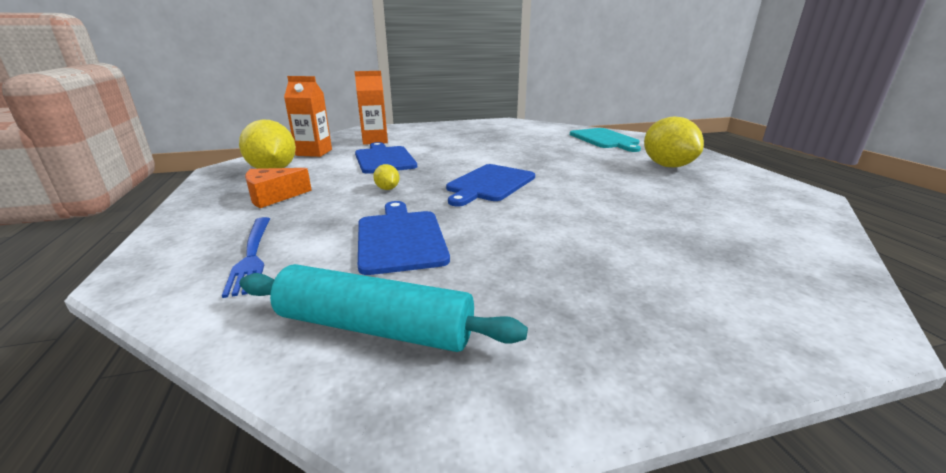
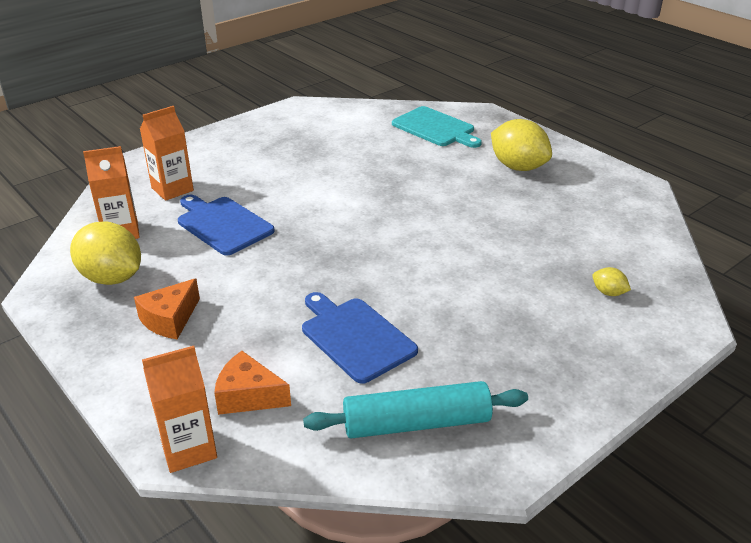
camera: 25 degrees left, 10 degrees up
(145, 280) = (188, 449): none -> orange carton
(252, 256) = (248, 396): blue fork -> orange cheese
(387, 189) = (278, 274): yellow lemon -> yellow lemon (608, 293)
(489, 184) = (372, 240): blue cutting board -> none

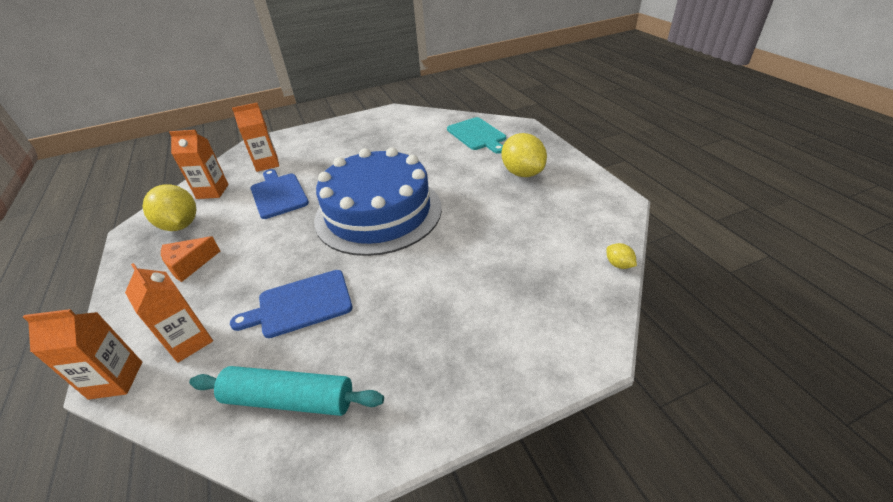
camera: 20 degrees right, 5 degrees up
(248, 396) = (189, 342): orange cheese -> orange carton
(355, 337) = (300, 304): blue cutting board -> blue cutting board turned 90 degrees counterclockwise
(375, 229) = (378, 212): none -> blue cake
(608, 293) = (532, 301): yellow lemon -> yellow lemon (618, 264)

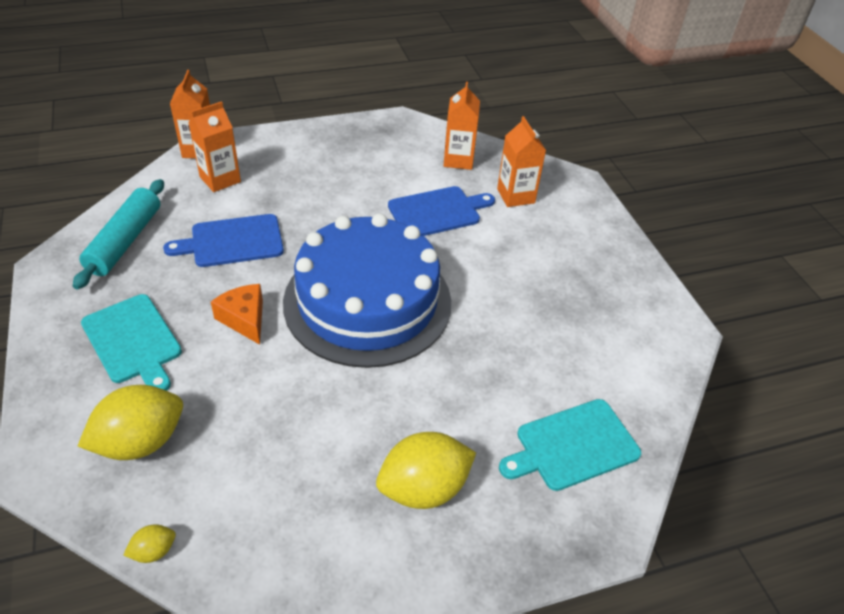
camera: 90 degrees right, 5 degrees up
(180, 225) = (396, 148): yellow lemon -> yellow lemon (141, 442)
(189, 264) = (326, 163): orange cheese -> orange cheese (244, 319)
(300, 304) = (232, 241): blue cutting board -> blue cutting board turned 90 degrees counterclockwise
(440, 339) = (133, 341): none -> turquoise cutting board

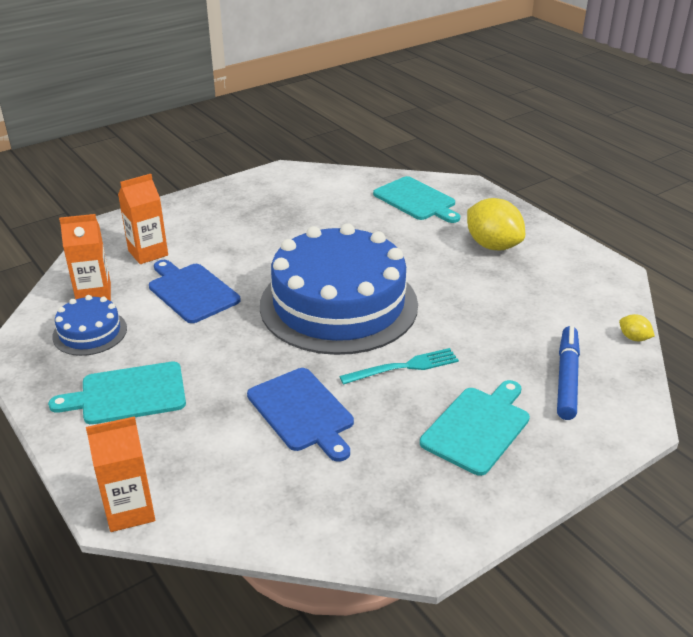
camera: 105 degrees left, 10 degrees down
(125, 241) = (347, 500): turquoise rolling pin -> none
(141, 442) = (567, 378): yellow lemon -> blue marker
(220, 179) = (192, 464): orange carton -> none
(244, 319) = (404, 367): orange cheese -> turquoise fork
(315, 162) = (128, 394): none -> turquoise cutting board
(404, 153) = (90, 332): none -> blue cake

